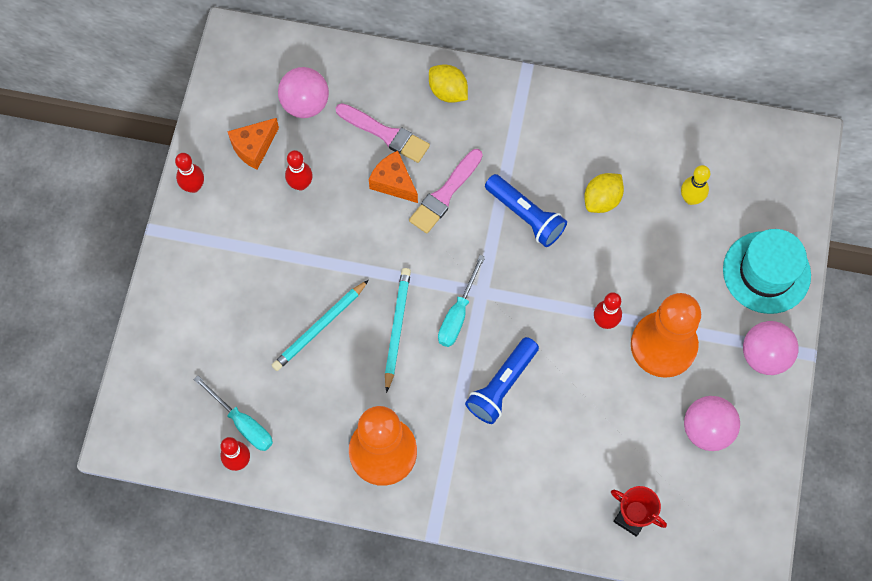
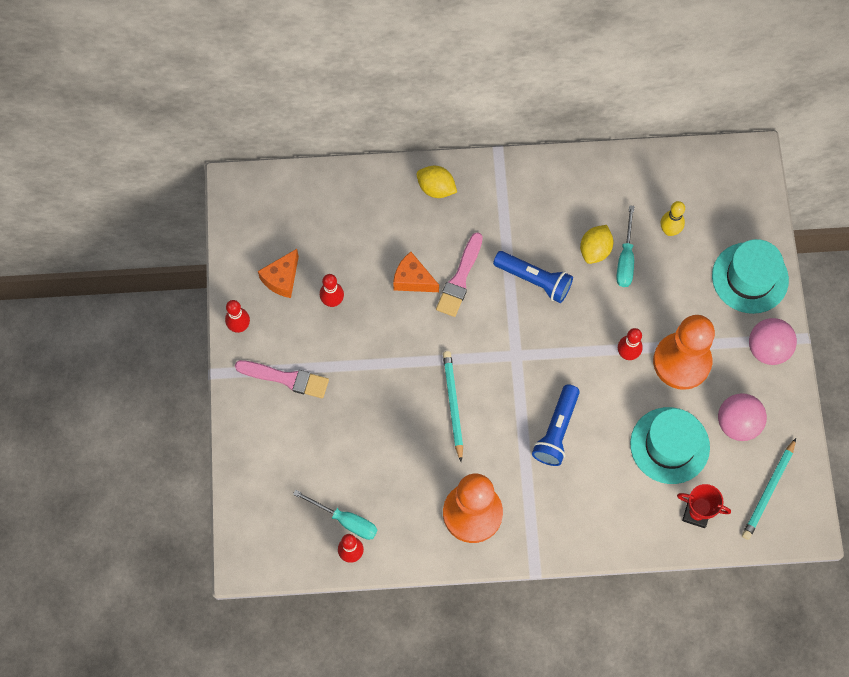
camera: 15 degrees left, 0 degrees up
(305, 104) = (315, 229): pink ball -> none
(319, 327) = (386, 421): turquoise pencil -> turquoise pencil (768, 491)
(386, 134) = (393, 239): pink brush -> pink brush (286, 378)
(457, 314) = (501, 379): turquoise screwdriver -> turquoise screwdriver (625, 259)
(623, 434) = (669, 445): none -> turquoise hat

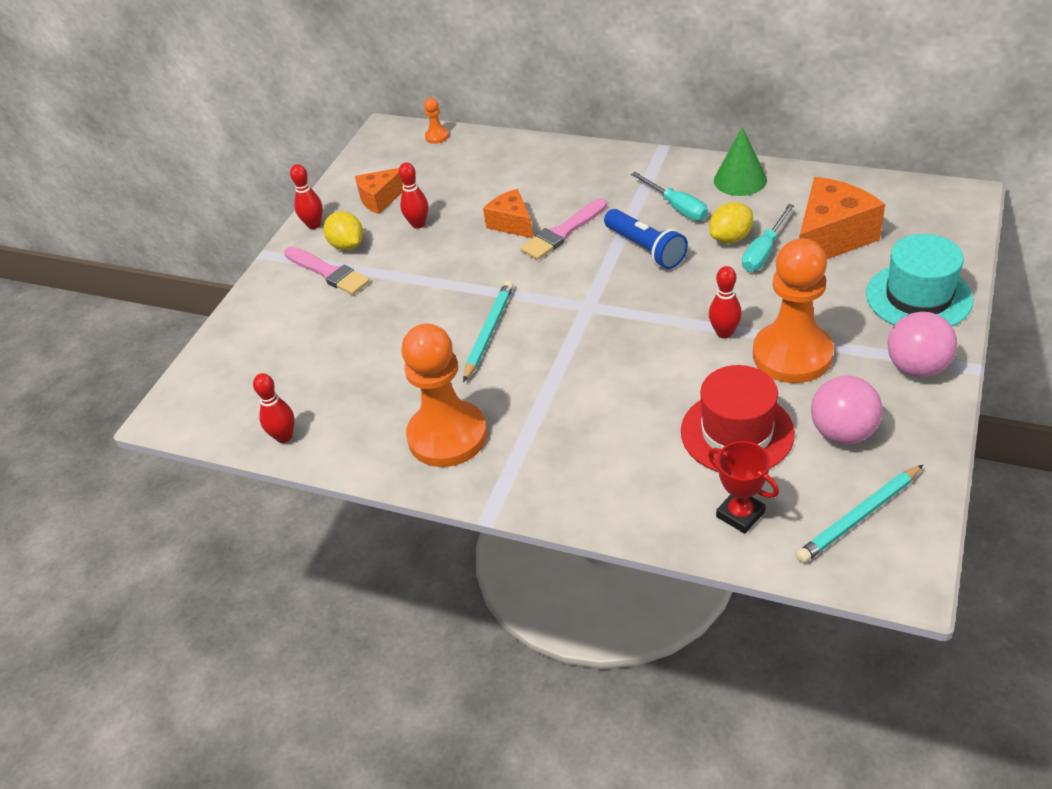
camera: 30 degrees right, 25 degrees down
(289, 183) = (437, 136): none -> orange pawn
(345, 520) = (300, 405): turquoise screwdriver -> turquoise screwdriver (676, 207)
(436, 188) = (580, 163): yellow lemon -> yellow lemon (347, 245)
(556, 431) = (596, 383): blue flashlight -> none
(577, 178) = (740, 180): none -> green cone
(669, 230) = (830, 238): yellow bowling pin -> orange cheese
(669, 445) = (737, 432): turquoise hat -> red hat

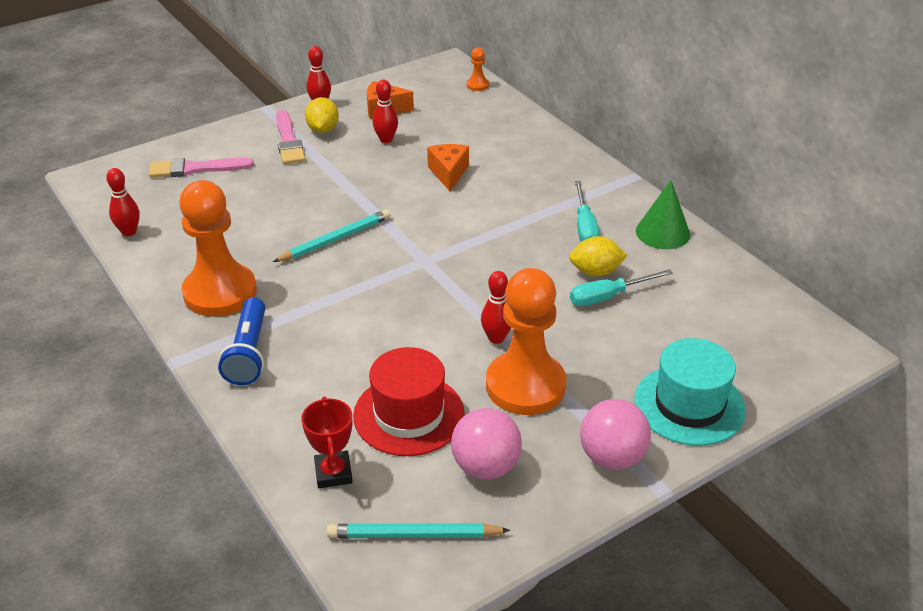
camera: 30 degrees right, 5 degrees down
(563, 232) = (476, 199): pink brush -> pink brush (196, 169)
(645, 249) = (520, 244): blue flashlight -> blue flashlight (248, 353)
(830, 238) = (677, 317): orange cheese -> none

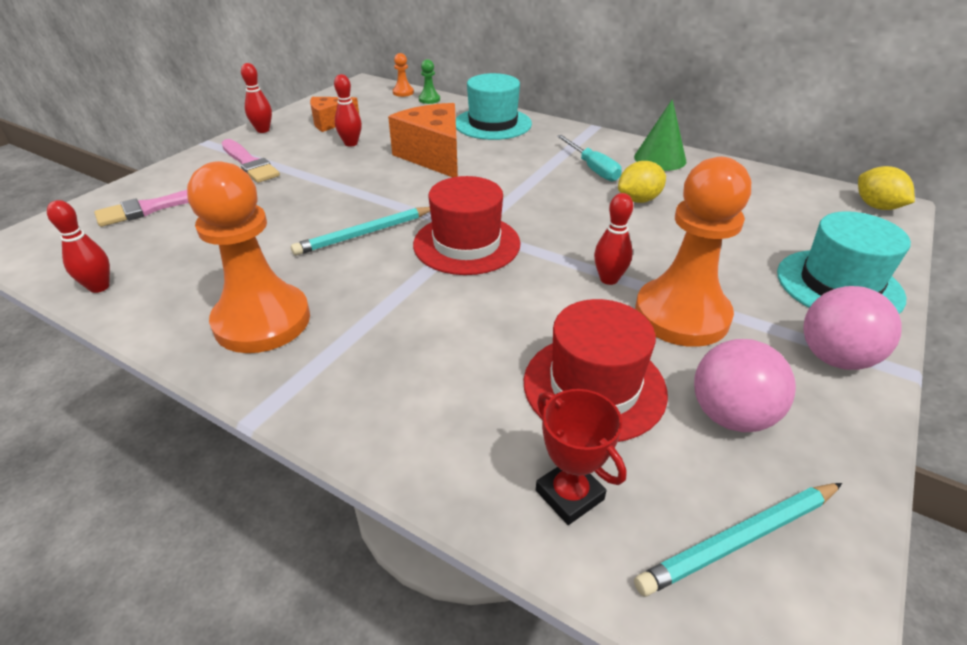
camera: 25 degrees left, 0 degrees up
(248, 353) = (345, 379): blue flashlight -> none
(323, 129) = (280, 148): yellow lemon -> yellow lemon (876, 206)
(335, 239) = (364, 234): turquoise pencil -> turquoise pencil turned 150 degrees counterclockwise
(409, 272) = (466, 244): none -> red hat
(448, 173) = (433, 156): orange cheese -> orange cheese, size x1.69
(496, 101) = (429, 99): none -> green pawn
(534, 147) = (493, 124): none -> turquoise hat
(608, 296) = (670, 216): turquoise screwdriver -> none

